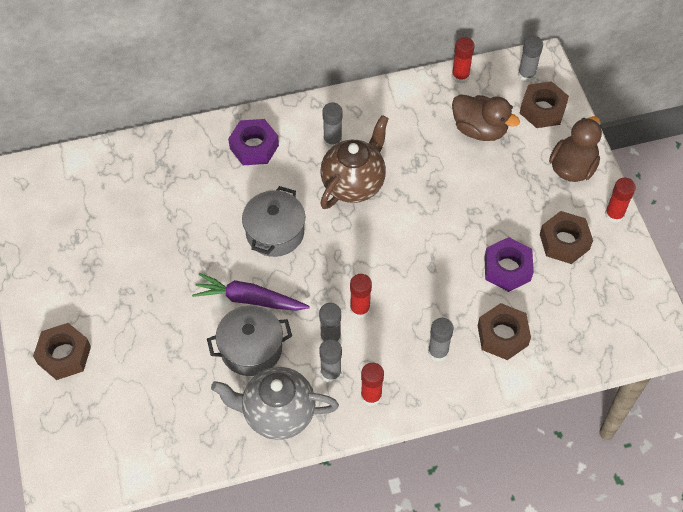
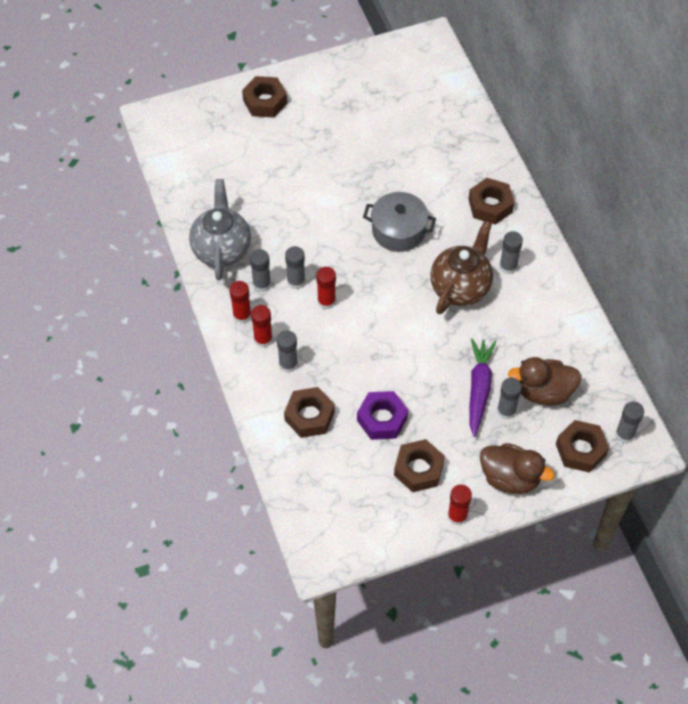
camera: 85 degrees right, 0 degrees up
(249, 299) = (328, 219): purple carrot -> purple carrot (479, 389)
(251, 349) = (280, 225): grey pot -> none
(254, 147) = (490, 205): purple nut -> brown nut
(354, 184) = (460, 287): brown teapot -> brown teapot turned 90 degrees counterclockwise
(460, 76) = (609, 372): red glue stick -> red glue stick (263, 339)
(479, 130) = (543, 391): brown duck -> brown duck turned 60 degrees clockwise
(500, 162) = (506, 411): none -> grey glue stick

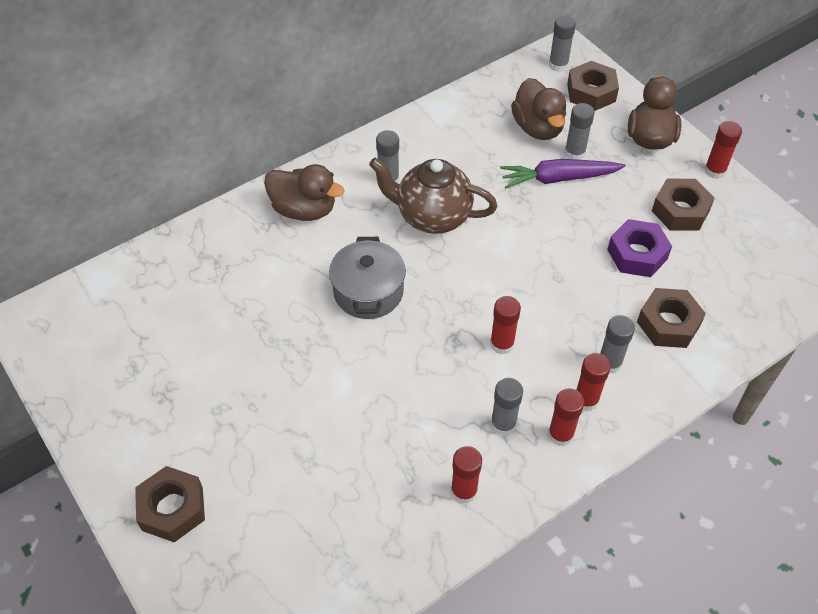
camera: 105 degrees left, 5 degrees down
(221, 249) = (464, 491): grey teapot -> red glue stick
(296, 281) = (484, 385): grey glue stick -> none
(490, 205) = (304, 209): brown nut -> brown duck

